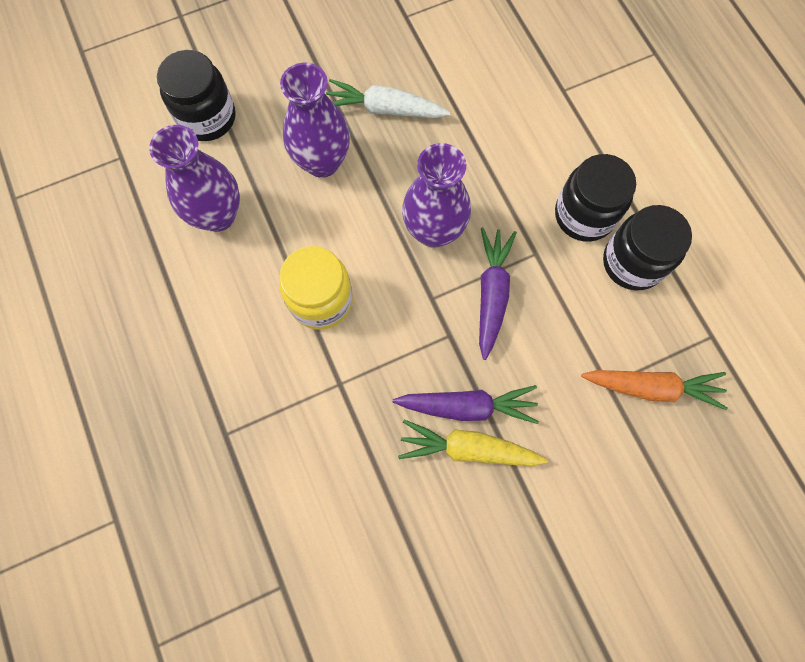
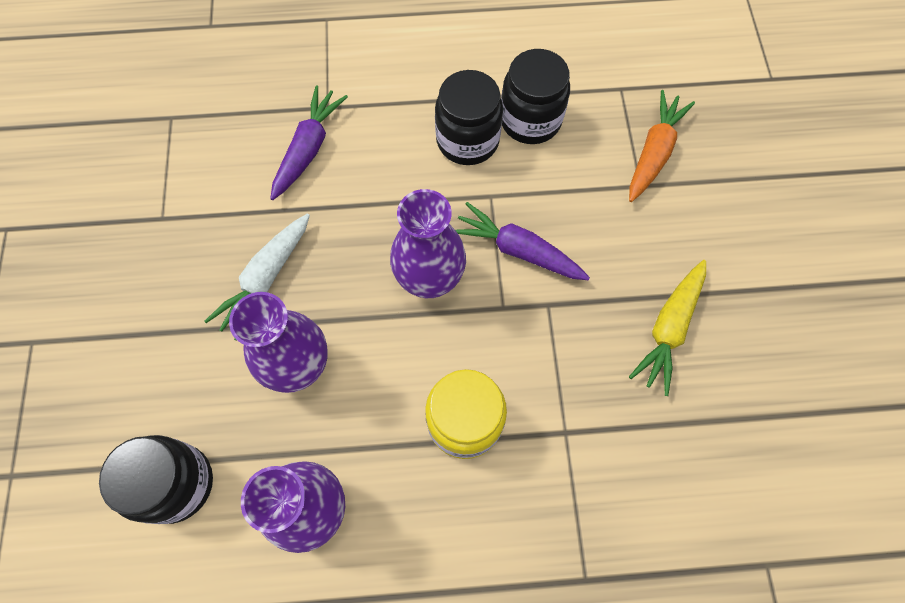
camera: 70 degrees left, 5 degrees down
(467, 406) = (626, 315): purple carrot -> purple carrot (308, 149)

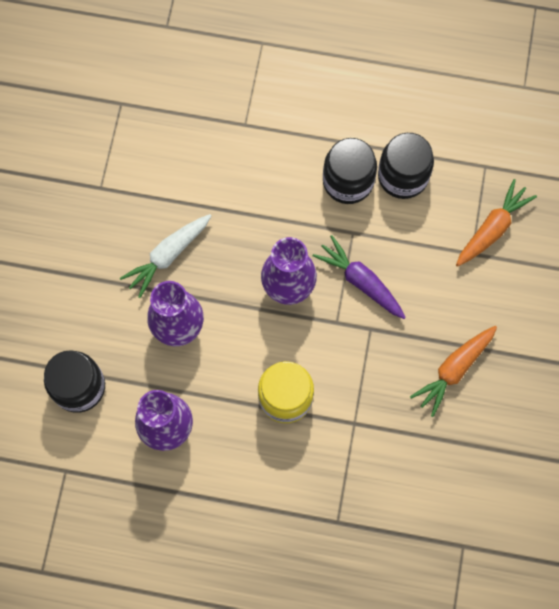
camera: 15 degrees right, 5 degrees up
(308, 149) = (222, 158): purple carrot -> none
(669, 328) = (454, 370): yellow carrot -> orange carrot

